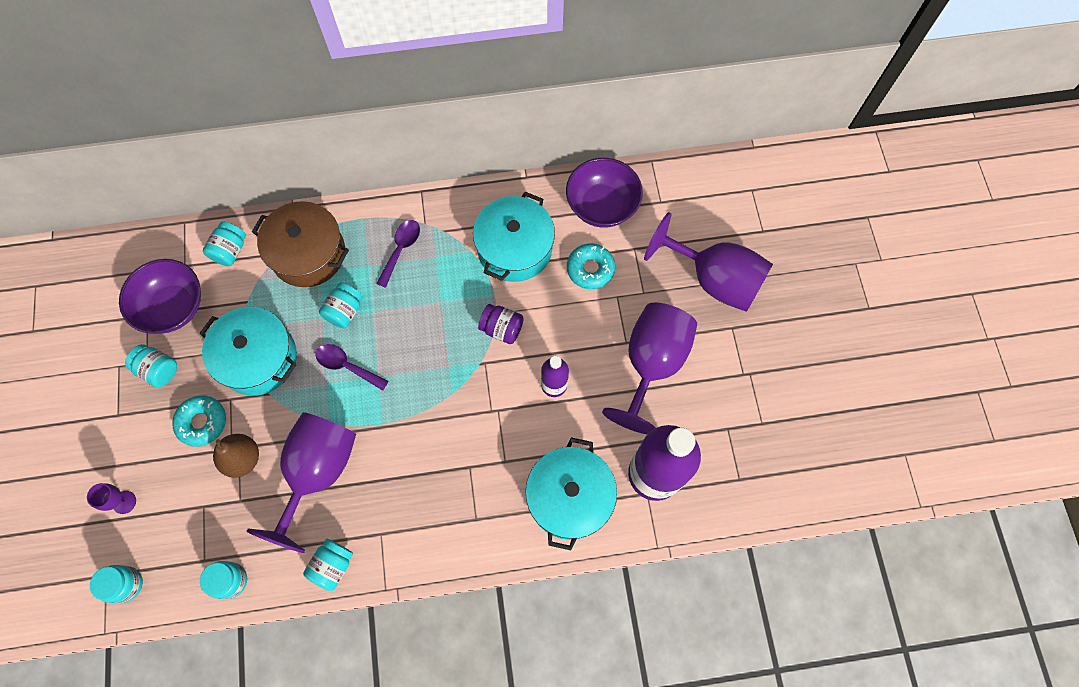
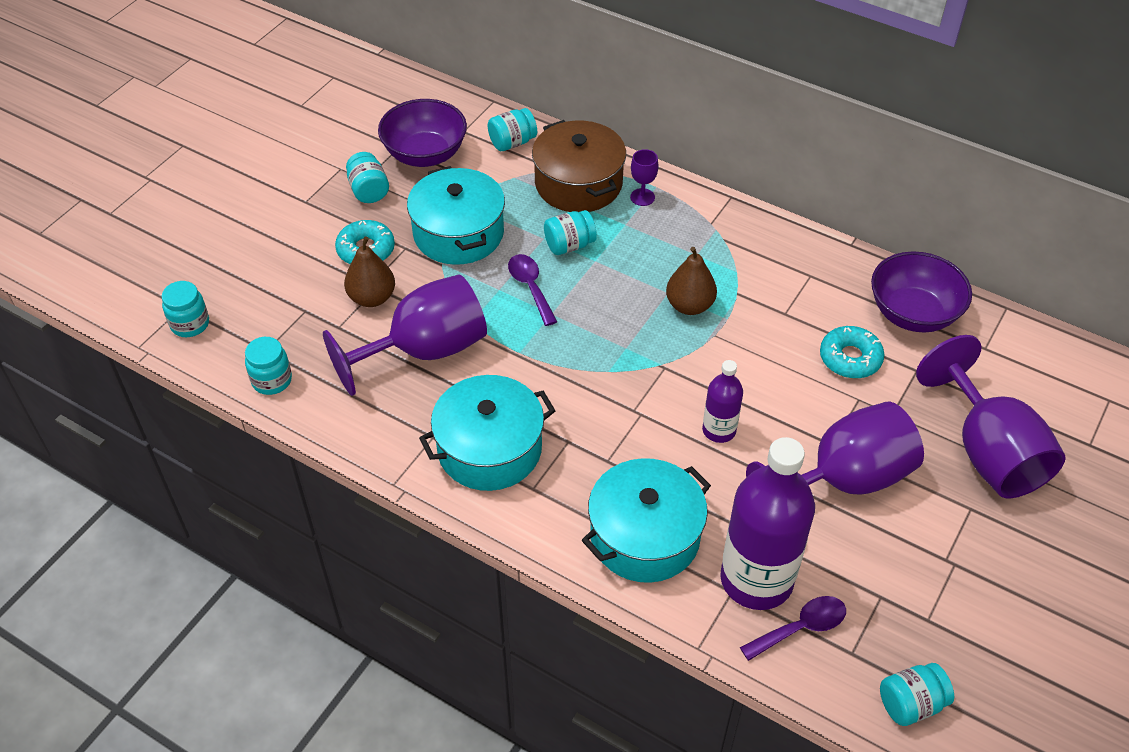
camera: 40 degrees right, 20 degrees down
(124, 502) = (248, 265): purple goblet -> purple goblet (642, 197)
(332, 565) = (366, 431): turquoise jar -> turquoise jar (910, 704)
(401, 249) = (668, 230): purple spoon -> purple spoon (801, 628)
(463, 302) = (689, 305): none -> brown pear
(502, 329) = (708, 351): purple jar -> none
(514, 248) = (784, 294): turquoise pot -> turquoise pot (489, 449)

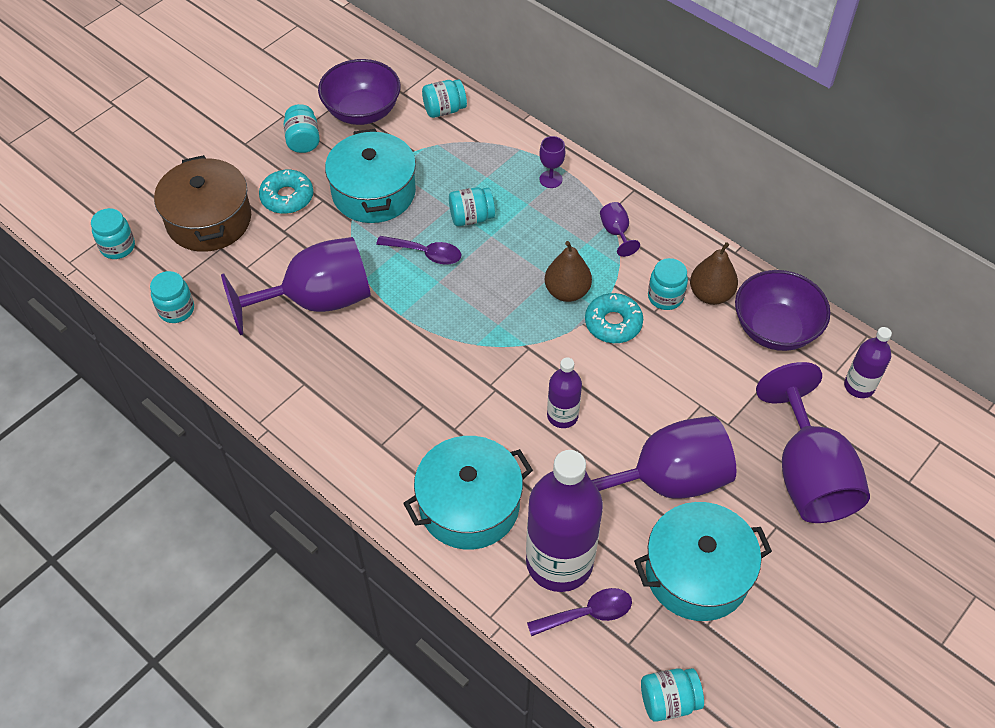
camera: 10 degrees right, 5 degrees up
(372, 298) = (282, 244): brown pear -> brown pear (710, 294)
(489, 449) = (351, 402): turquoise pot -> turquoise pot (697, 573)
(530, 287) = (426, 253): purple spoon -> purple spoon turned 120 degrees clockwise
(578, 184) = (495, 158): brown pot -> brown pot (209, 220)
(724, 241) = (616, 232): none -> purple goblet
(792, 297) = (665, 297): none -> turquoise jar
(850, 358) = (703, 364): turquoise donut -> turquoise donut (613, 323)
(1013, 358) = (859, 386): none -> purple bottle

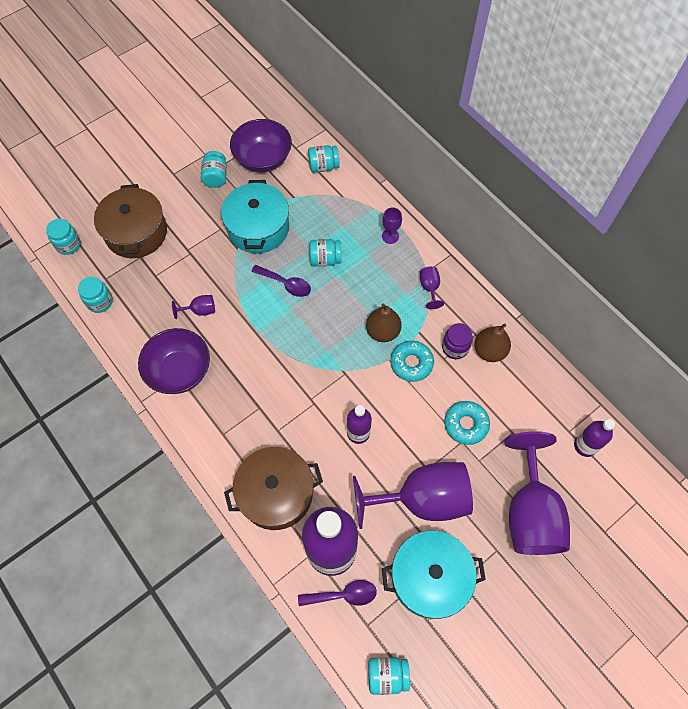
camera: 10 degrees right, 10 degrees up
(287, 197) = (195, 222): turquoise donut -> turquoise donut (466, 424)
(317, 301) = (200, 310): purple goblet -> purple goblet, size x0.40
(469, 505) = (276, 493): turquoise pot -> brown pot
(665, 297) = (455, 347): turquoise jar -> purple jar
(775, 329) = (532, 387): purple bowl -> purple bowl (180, 371)

